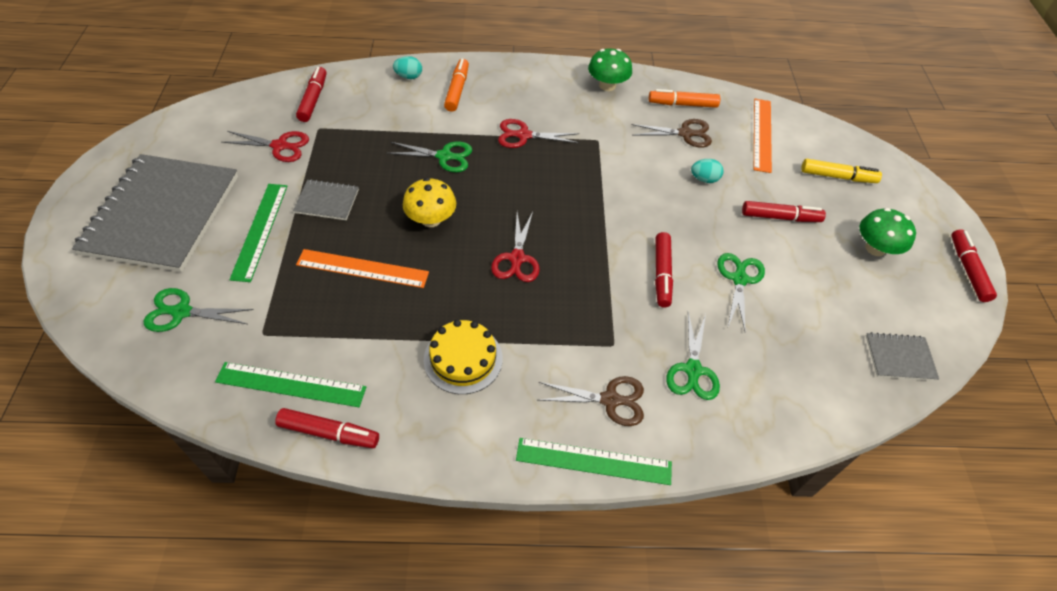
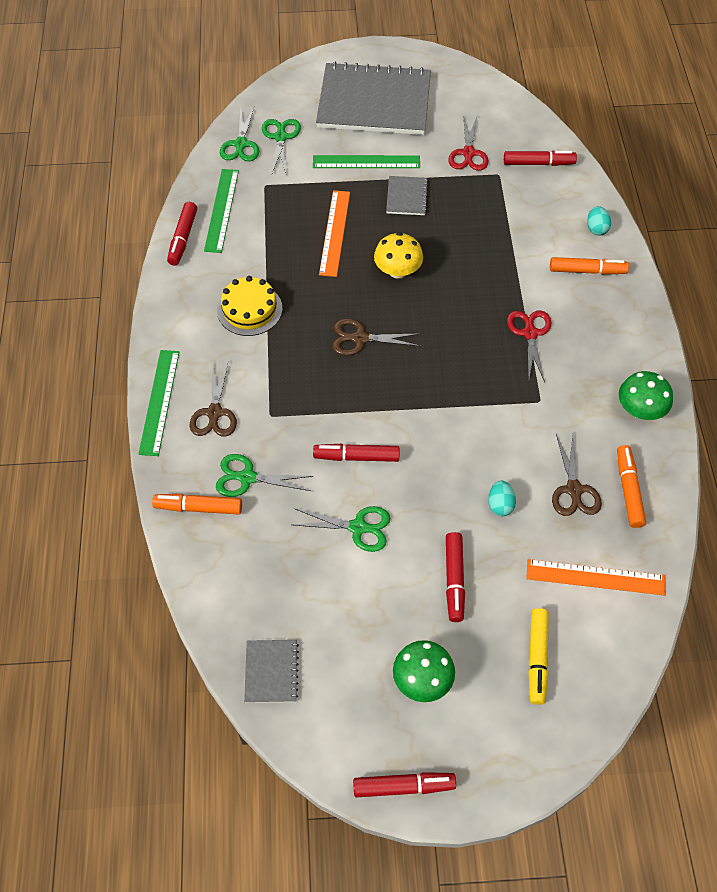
camera: 90 degrees right, 5 degrees up
(444, 156) = (482, 271): green scissors -> green scissors (241, 144)
(517, 258) = (360, 338): red scissors -> brown scissors
(734, 418) = (199, 508): none -> orange marker

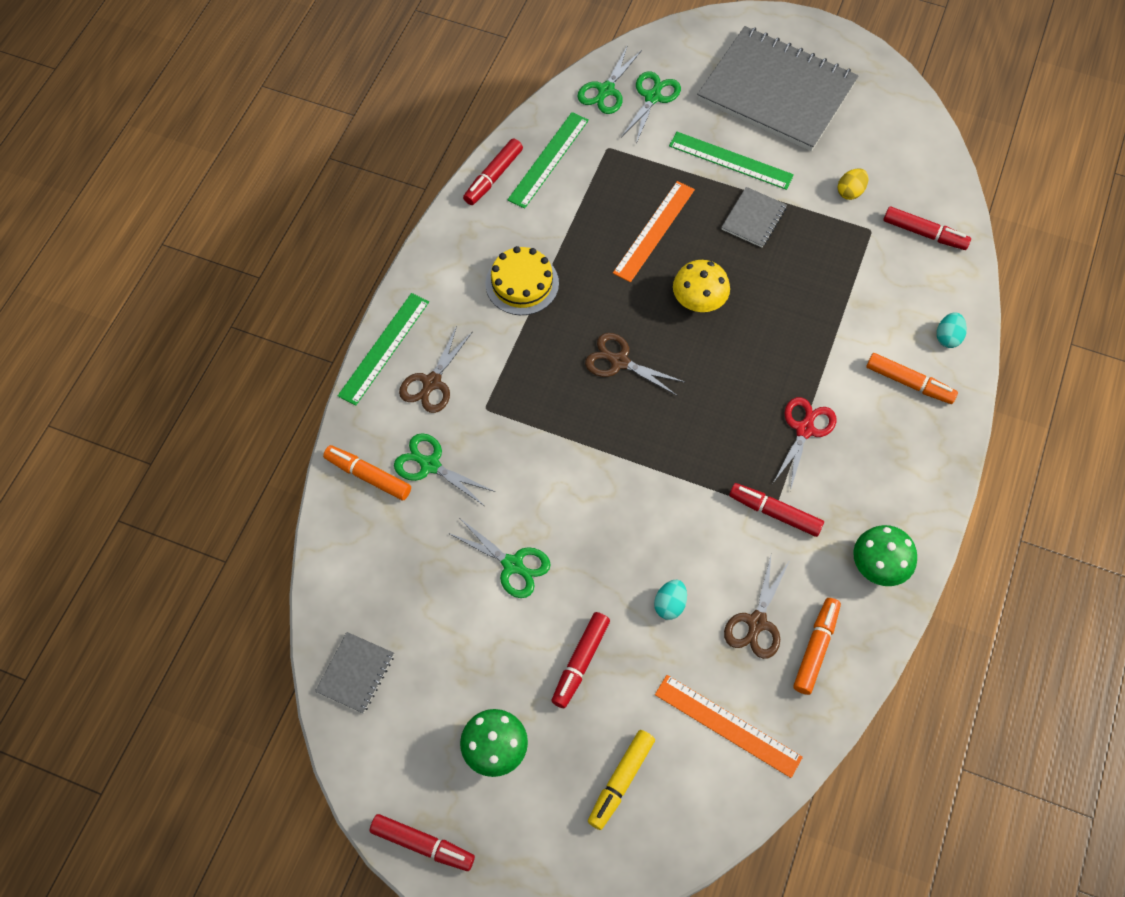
camera: 25 degrees right, 5 degrees up
(356, 457) = (549, 490): red marker -> red marker (775, 513)
(468, 153) = (850, 192): red scissors -> yellow egg

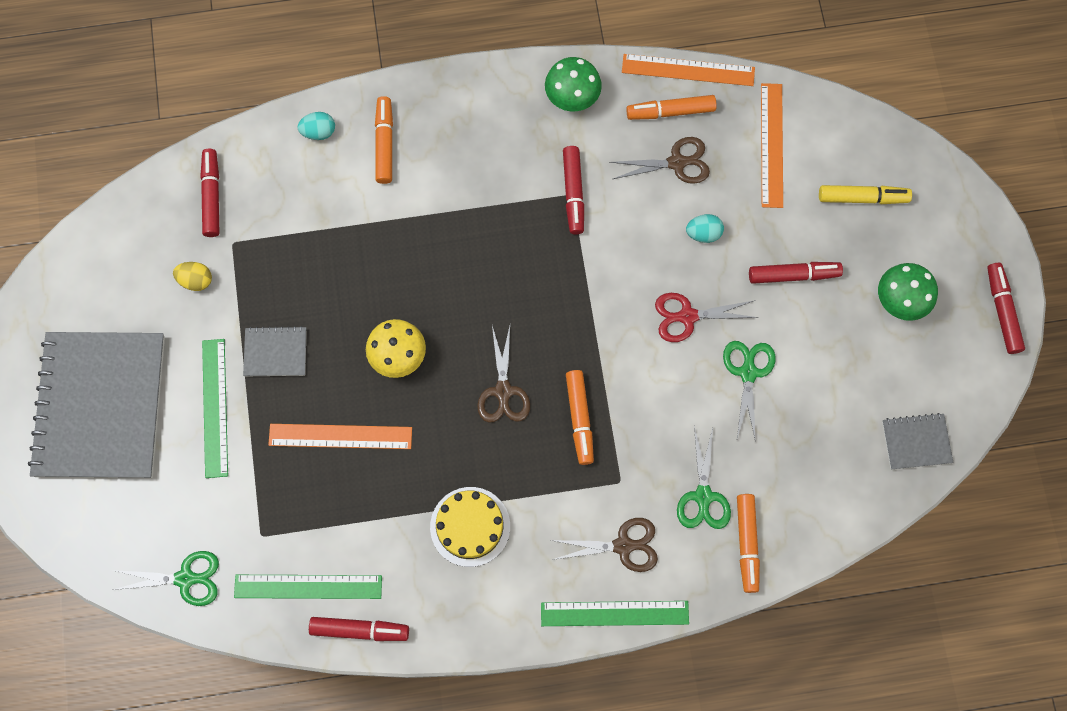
camera: 120 degrees left, 10 degrees up
(559, 406) = (579, 418): none -> orange marker
(652, 97) = (171, 525): green scissors -> none
(804, 430) = (480, 205): red scissors -> red scissors (687, 316)
(854, 692) = (688, 70): none -> orange ruler

